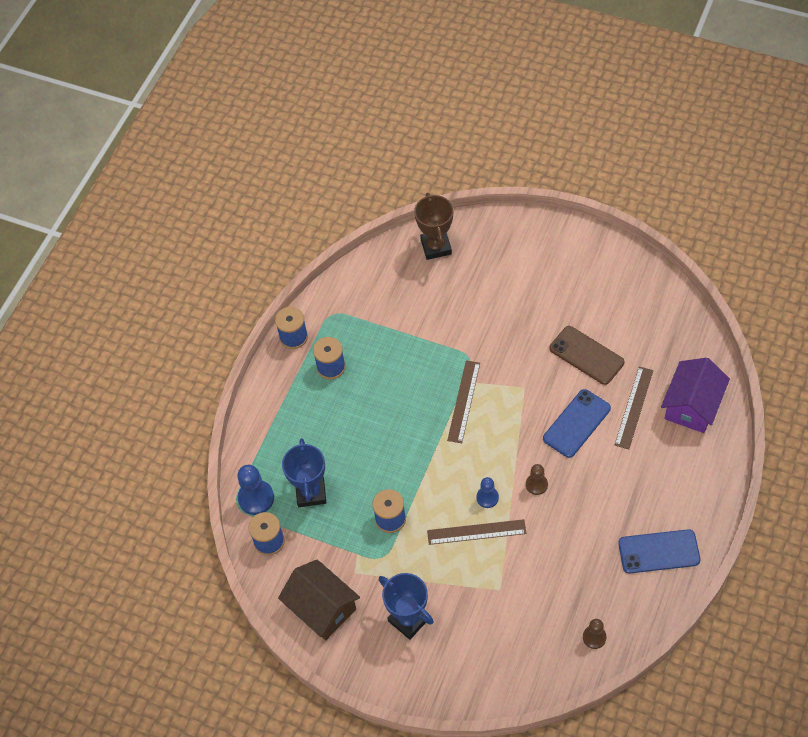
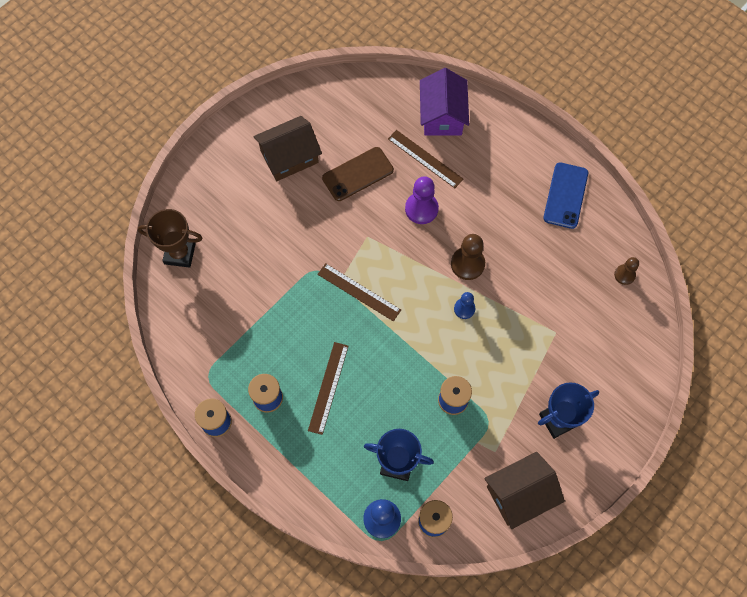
camera: 75 degrees left, 10 degrees up
(476, 532) = (494, 330): brown ruler -> brown ruler (328, 387)
(536, 484) = (467, 264): brown pawn -> brown pawn, size x1.64
(575, 292) = (289, 157): none -> brown house
(576, 423) = (421, 209): blue phone -> purple pawn
(692, 405) = (442, 115): purple house -> purple house turned 45 degrees clockwise

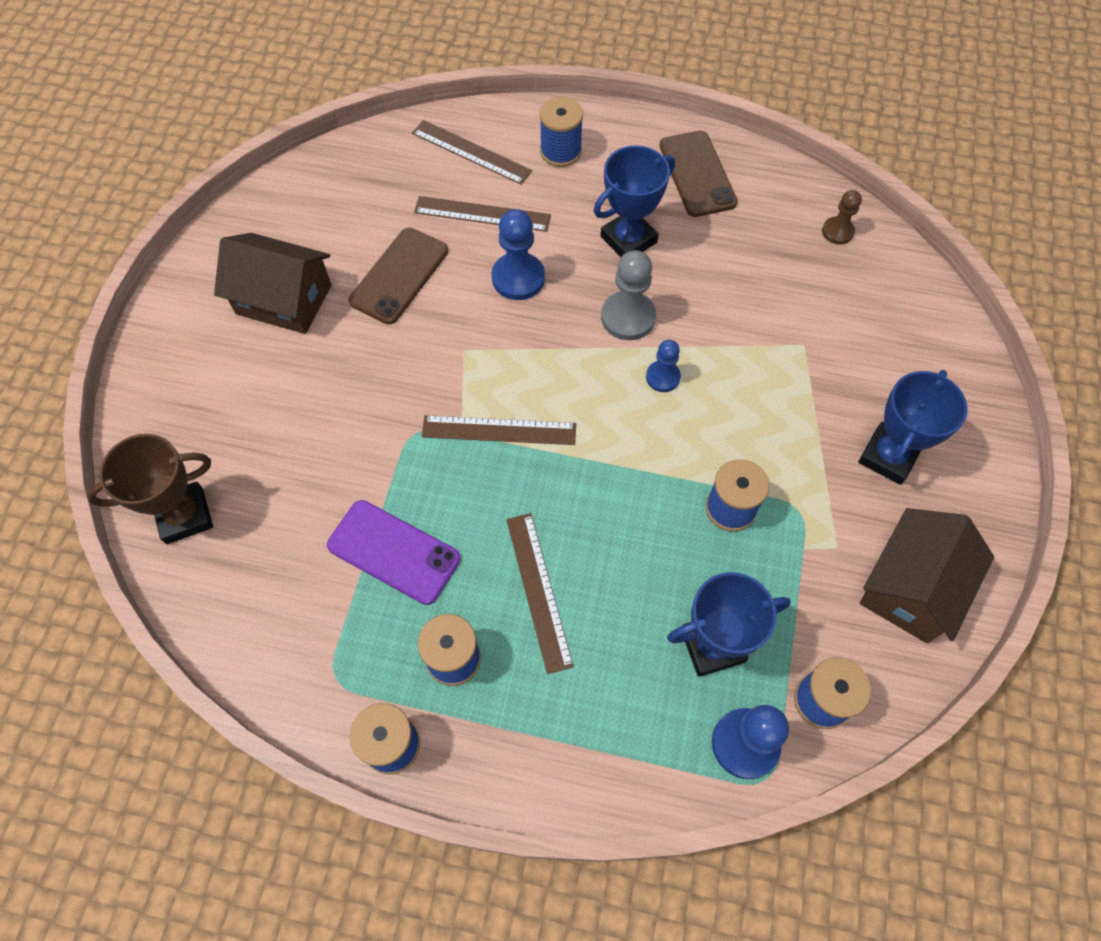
camera: 30 degrees left, 5 degrees down
(269, 328) = (394, 552): none -> purple phone
(289, 157) = (284, 299): brown house -> brown house turned 75 degrees clockwise
(421, 209) = (518, 278): purple pawn -> blue pawn
(442, 115) = (471, 152): purple house -> brown ruler
(467, 264) = (628, 317): brown pawn -> grey pawn
(494, 141) = (560, 152): none -> blue spool
(498, 217) = (628, 239): none -> blue trophy
(565, 195) = (697, 174): blue phone -> brown phone

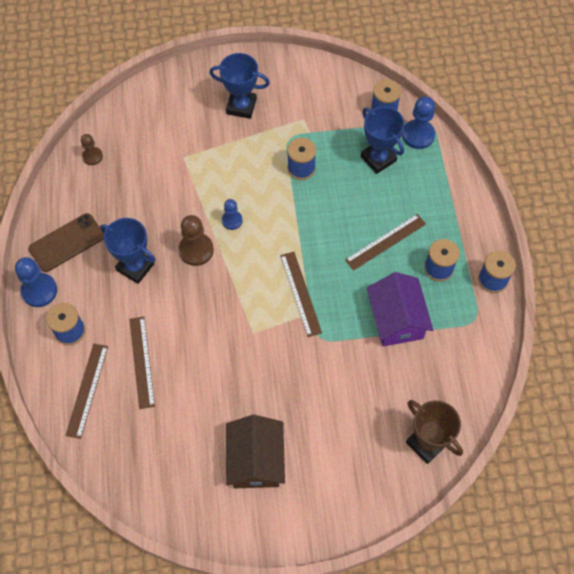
camera: 110 degrees left, 0 degrees up
(394, 552) = (396, 319): purple phone -> purple house
(399, 276) = (211, 394): brown phone -> none
(518, 278) = (188, 321): blue pawn -> blue pawn (39, 291)
(628, 317) = (196, 250): grey pawn -> brown pawn
(911, 587) = (311, 85): brown house -> none

